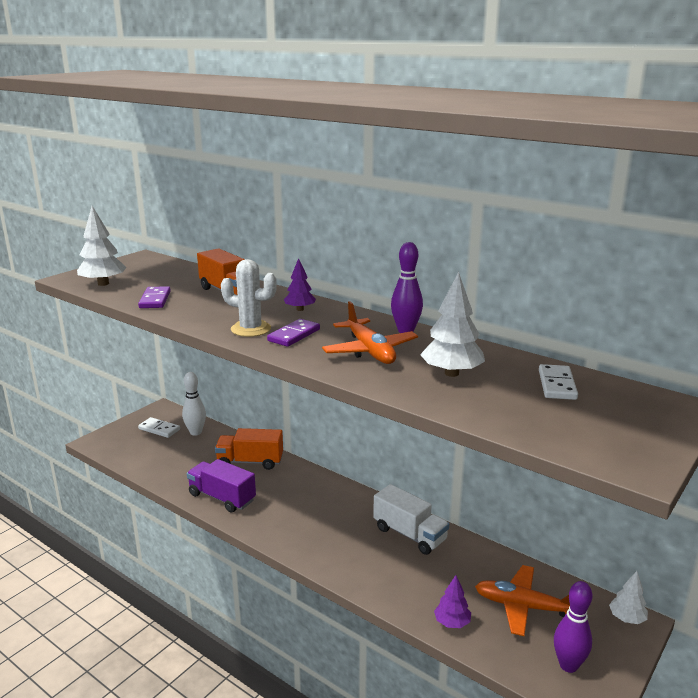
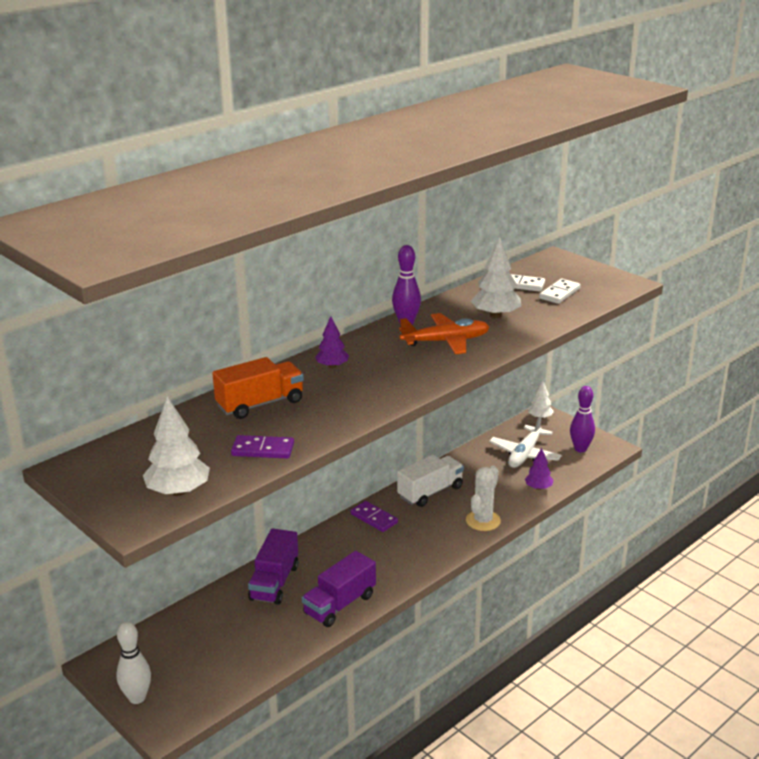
camera: 80 degrees left, 5 degrees up
(159, 429) = (159, 662): white domino -> white domino (559, 293)
(196, 432) = (184, 628): white bowling pin -> white bowling pin (137, 698)
(250, 462) = (274, 582): orange truck -> purple truck
(251, 329) = (378, 392): white cactus -> white cactus (483, 521)
(294, 335) = (400, 372): purple domino -> purple domino (374, 518)
(524, 607) = (525, 454): orange plane -> white plane

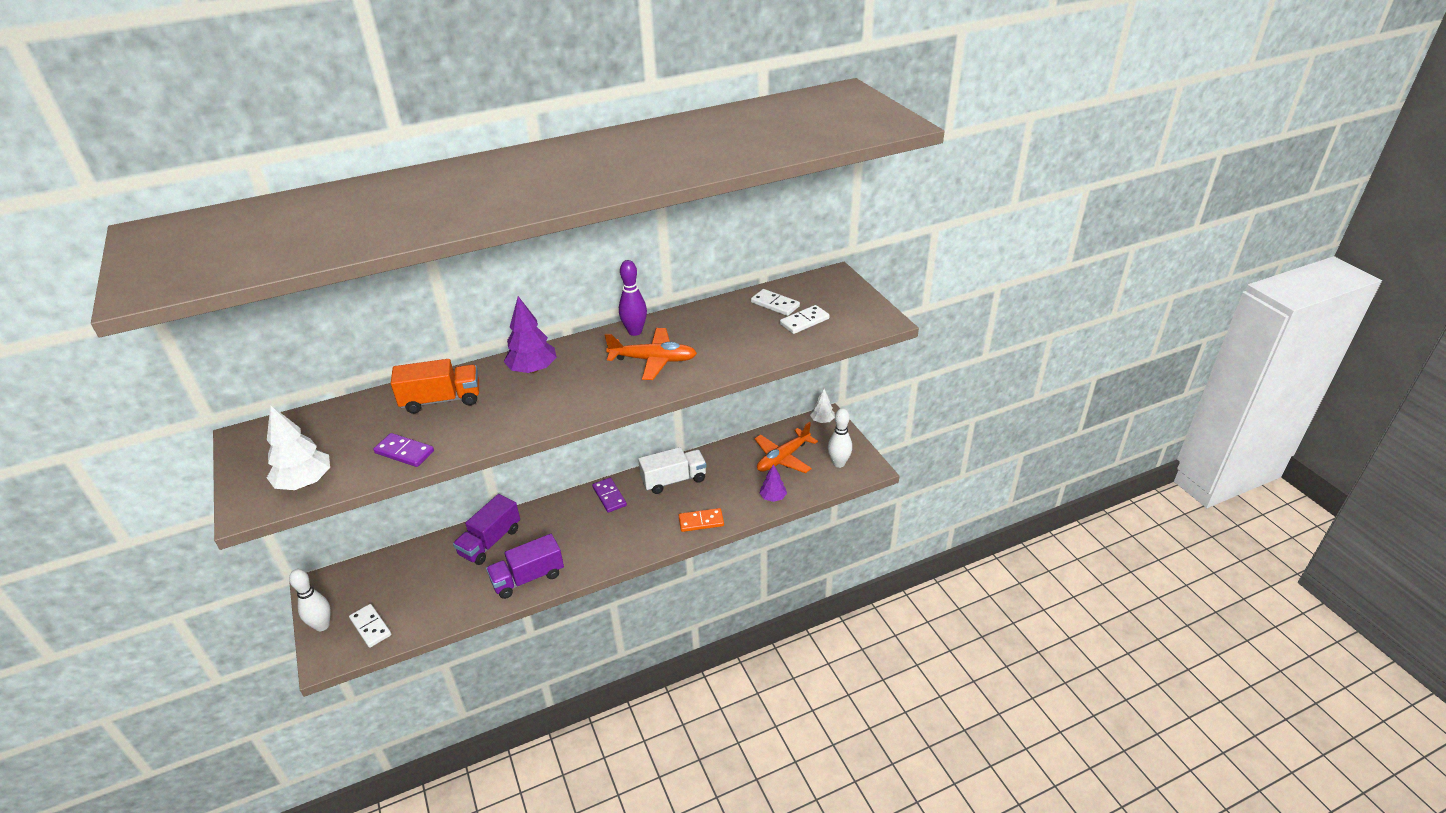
camera: 20 degrees right, 10 degrees up
(196, 686) = (371, 627): none -> white domino
(332, 366) = (533, 369): purple tree -> purple tree, size x1.62
(483, 521) = (701, 521): white cactus -> orange domino
(496, 315) = (723, 338): white tree -> none
(525, 454) = (783, 458): white plane -> orange plane
(580, 449) = (838, 463): purple bowling pin -> white bowling pin

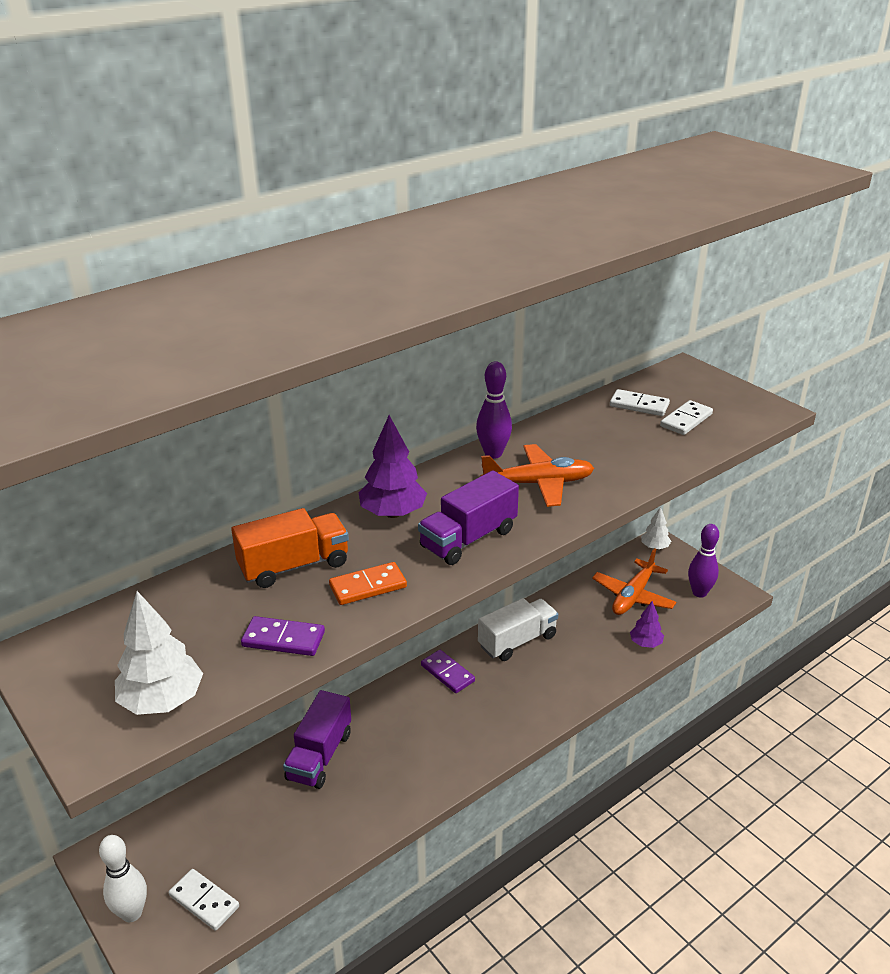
camera: 15 degrees left, 5 degrees down
(528, 578) = (392, 794): purple truck -> purple truck (468, 539)
(701, 521) = (576, 685): orange domino -> orange domino (368, 586)
(838, 463) = (699, 593): white bowling pin -> purple bowling pin

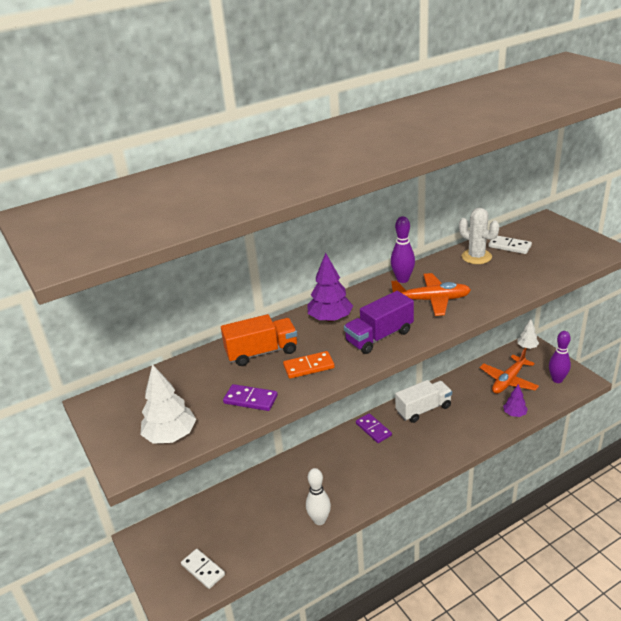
camera: 10 degrees right, 0 degrees up
(132, 913) = (157, 574): white bowling pin -> white bowling pin (319, 520)
(319, 756) = (283, 480): purple truck -> none
(594, 420) = (476, 257): none -> white cactus
(686, 420) = (542, 257): white domino -> none

